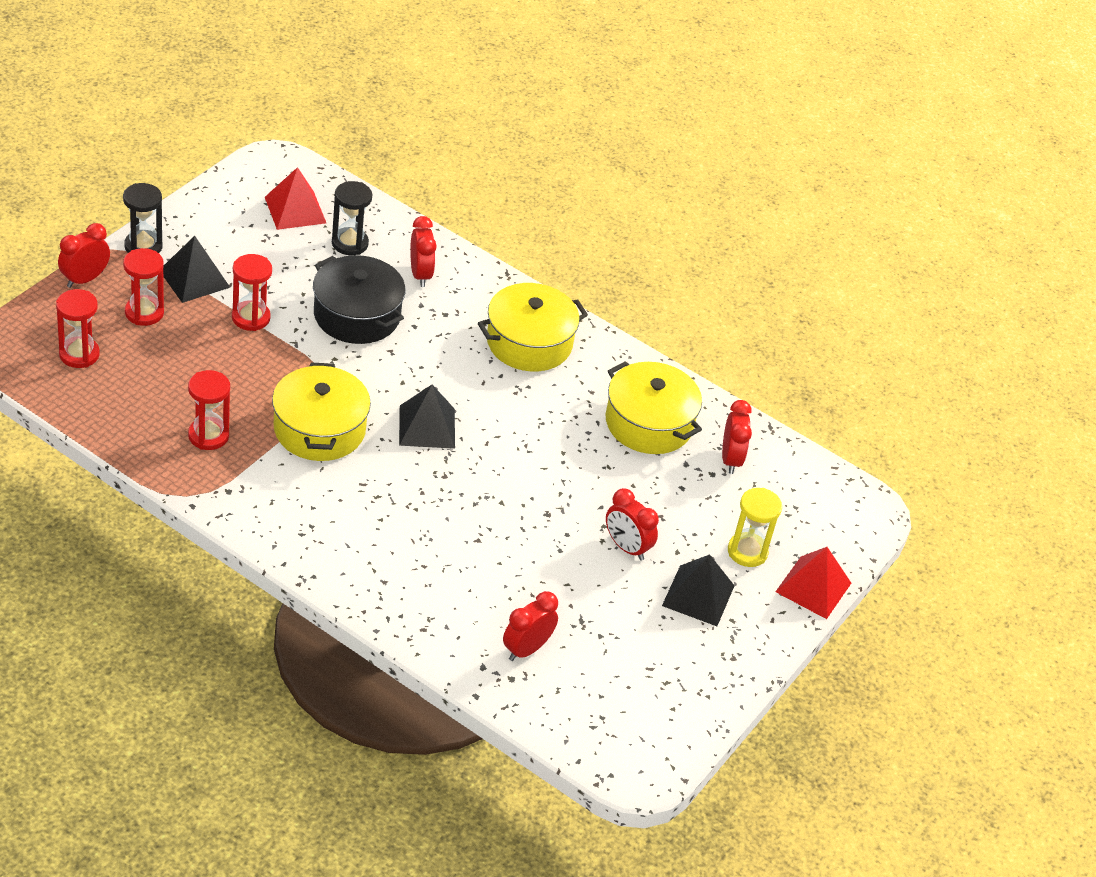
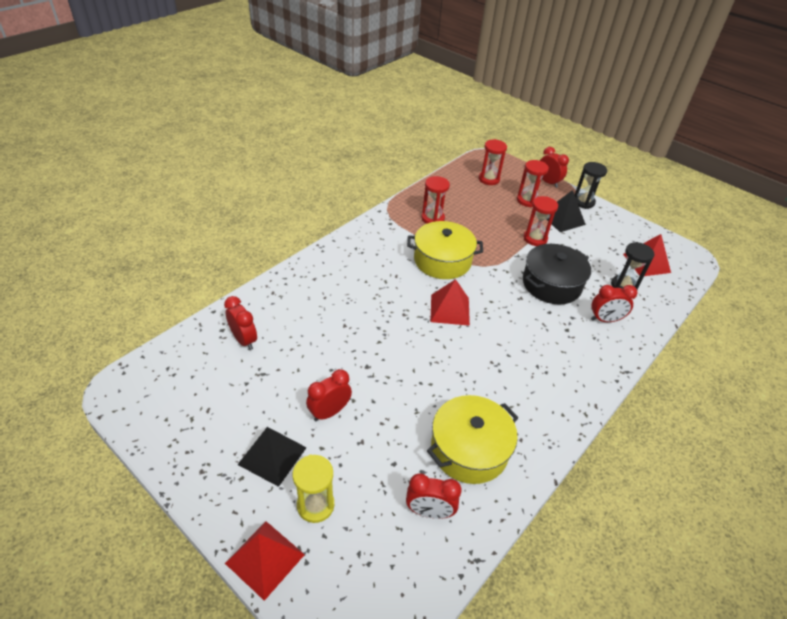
camera: 100 degrees right, 0 degrees up
(427, 426) = (450, 309): black pyramid -> red pyramid
(529, 342) = (549, 376): yellow pot -> none

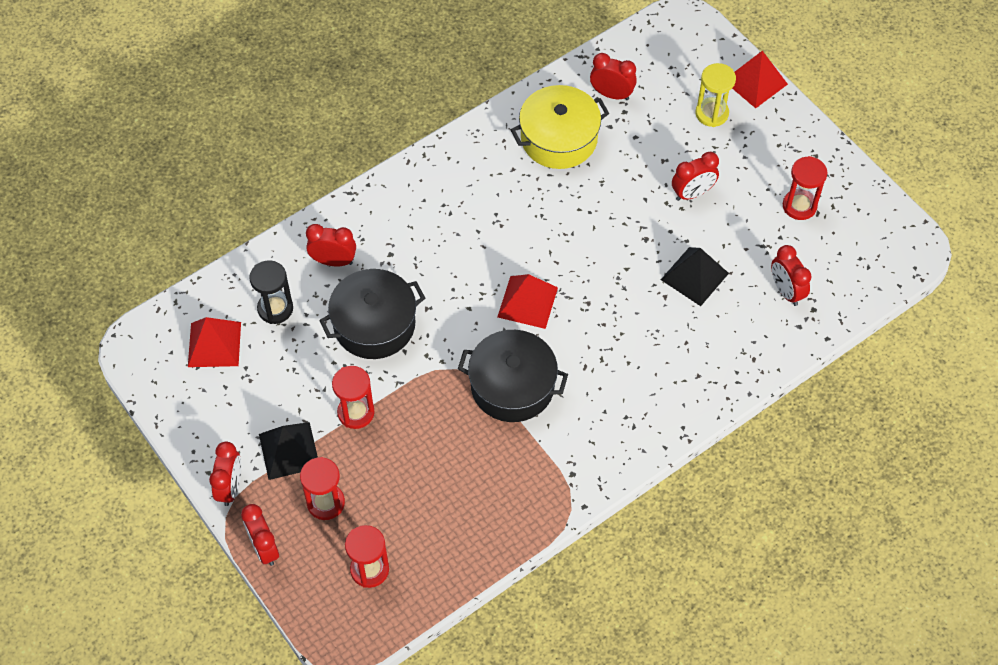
camera: 165 degrees left, 15 degrees up
(272, 455) = (750, 159): black pyramid -> black pyramid (694, 276)
(432, 218) = (501, 477): red hourglass -> red hourglass (799, 206)
(442, 260) = (512, 386): yellow pot -> black pot
(583, 202) = (230, 487): black hourglass -> red clock

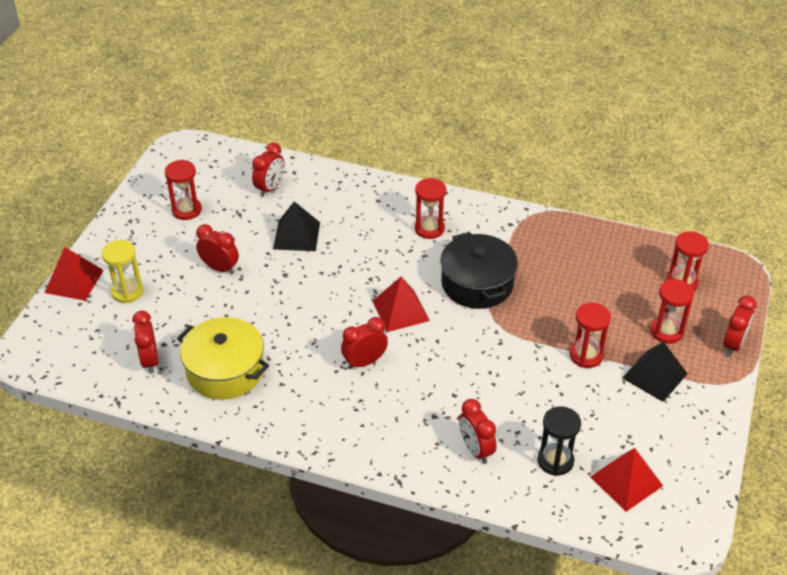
camera: 125 degrees left, 15 degrees down
(230, 487) = (717, 391): red clock -> red clock (364, 362)
(374, 324) = (506, 388): black pot -> none
(620, 395) = (429, 229): none -> red hourglass

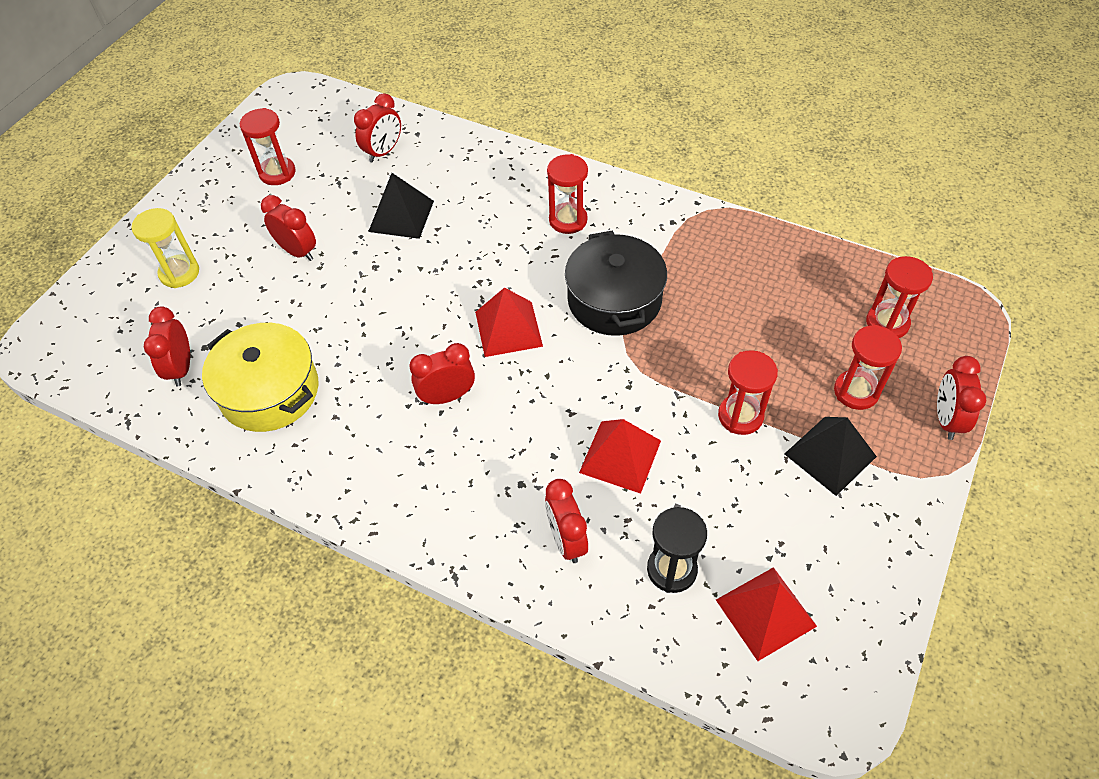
camera: 10 degrees right, 10 degrees up
(74, 281) = (121, 253): red pyramid -> red pyramid (620, 456)
(733, 344) = (946, 419): red clock -> red clock turned 150 degrees clockwise

